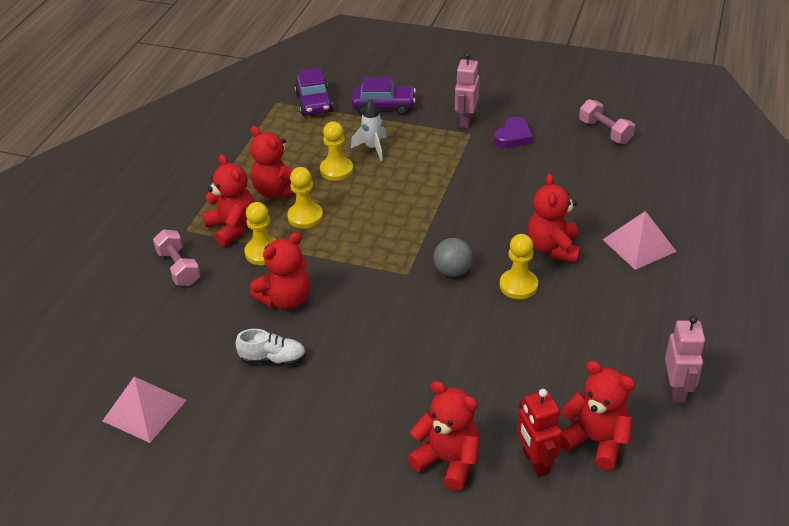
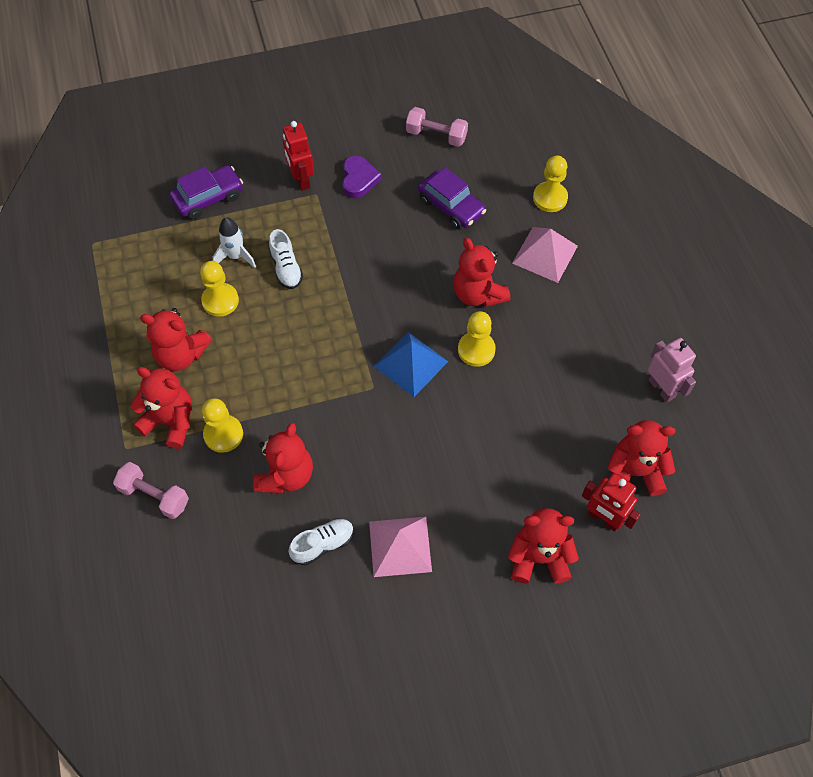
camera: 35 degrees left, 20 degrees up
(144, 410) = (249, 664): pink pyramid -> pink pyramid (400, 546)
(305, 217) = (232, 372): yellow pawn -> yellow pawn (550, 198)
(314, 102) = (132, 225): purple car -> purple car (451, 206)
(405, 170) = (286, 268): none -> white shoe
(452, 271) = (411, 364): grey ball -> blue pyramid
(466, 120) = (301, 179): pink robot -> red robot

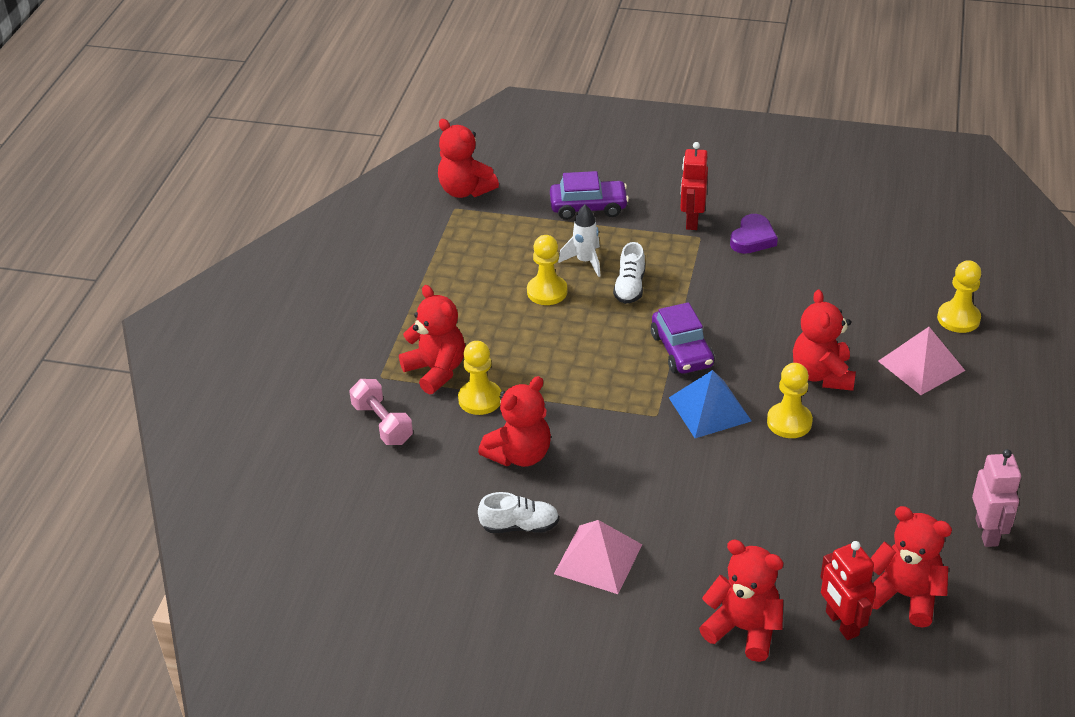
camera: 30 degrees right, 20 degrees down
(181, 355) = (481, 322): red teddy bear -> red teddy bear (465, 190)
(436, 135) = (861, 227): pink dumbbell -> none
(451, 206) = (839, 291): purple car -> purple car (682, 350)

